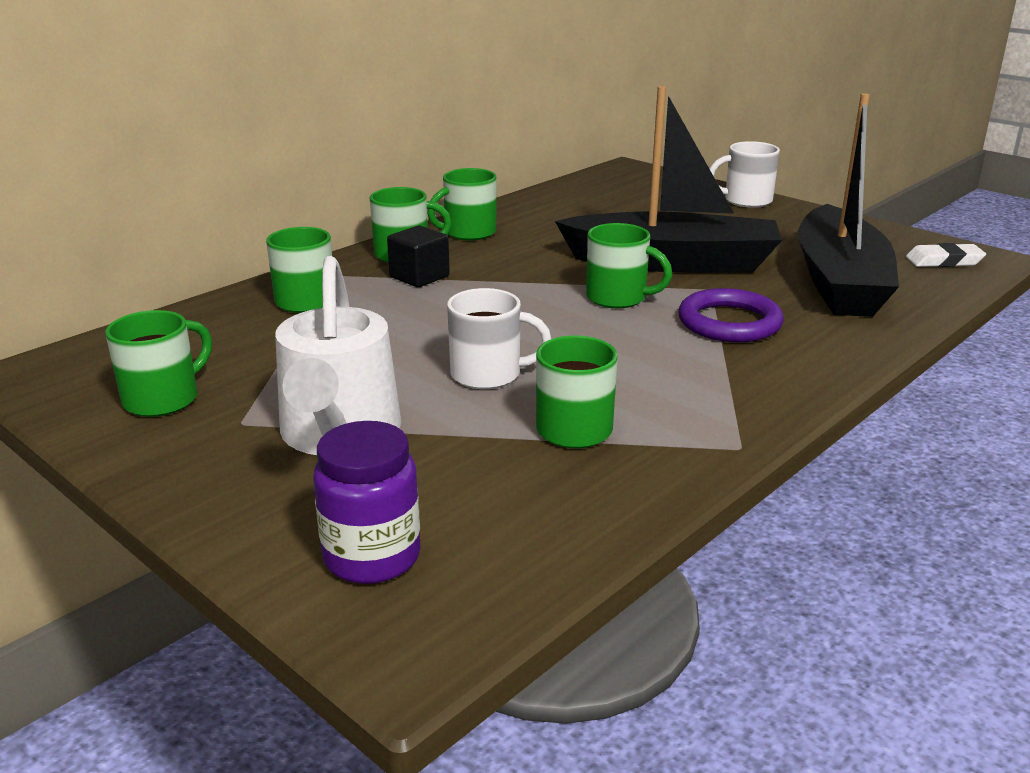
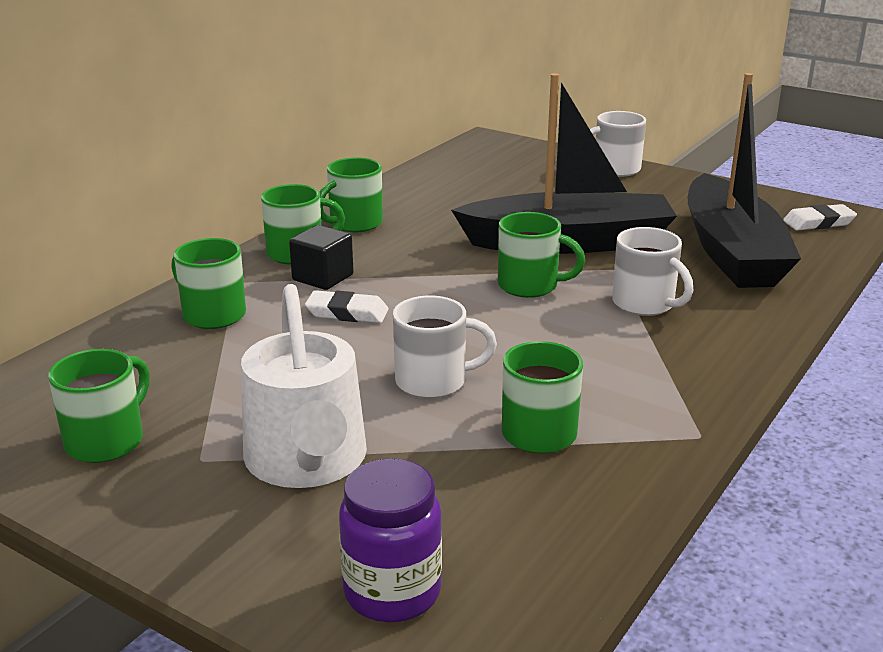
camera: 10 degrees left, 0 degrees up
(430, 308) = (347, 313): none -> white eraser
(729, 322) = (645, 304): purple ring -> white mug

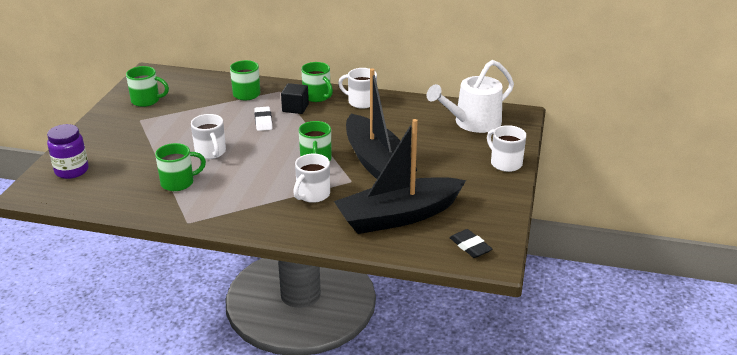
camera: 70 degrees right, 5 degrees up
(307, 461) = (144, 139): white watering can -> white watering can (473, 122)
(354, 224) = (361, 102): green mug -> white mug
(818, 223) = (470, 246): white eraser -> black eraser

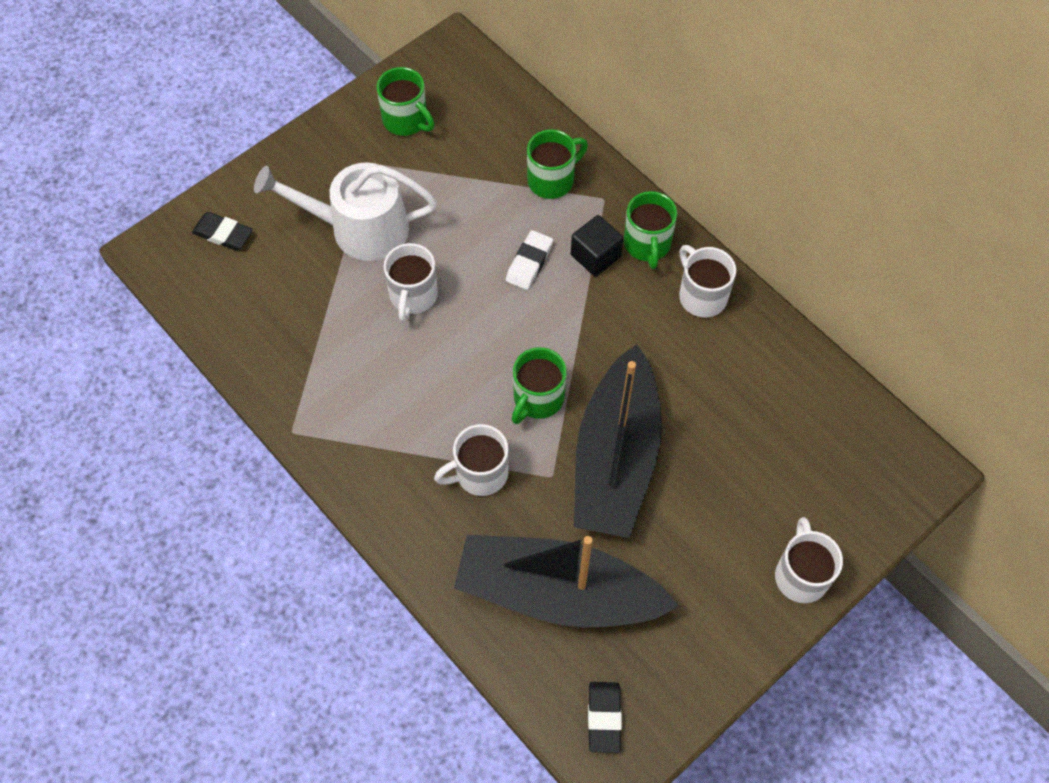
camera: 35 degrees right, 30 degrees up
(72, 171) = (223, 234): purple jar -> black eraser
(178, 182) = (332, 340): green mug -> none
(473, 122) = (832, 448): white watering can -> white watering can (360, 228)

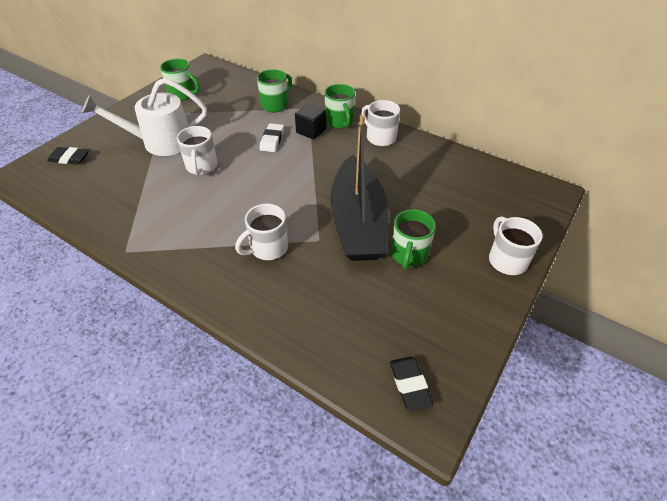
camera: 15 degrees left, 15 degrees down
(537, 399) = (296, 201): green mug -> green mug (409, 255)
(557, 593) = (345, 307): black boat -> none

